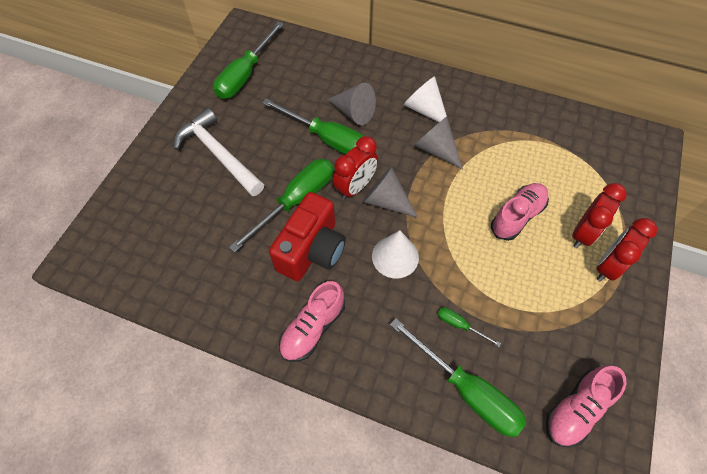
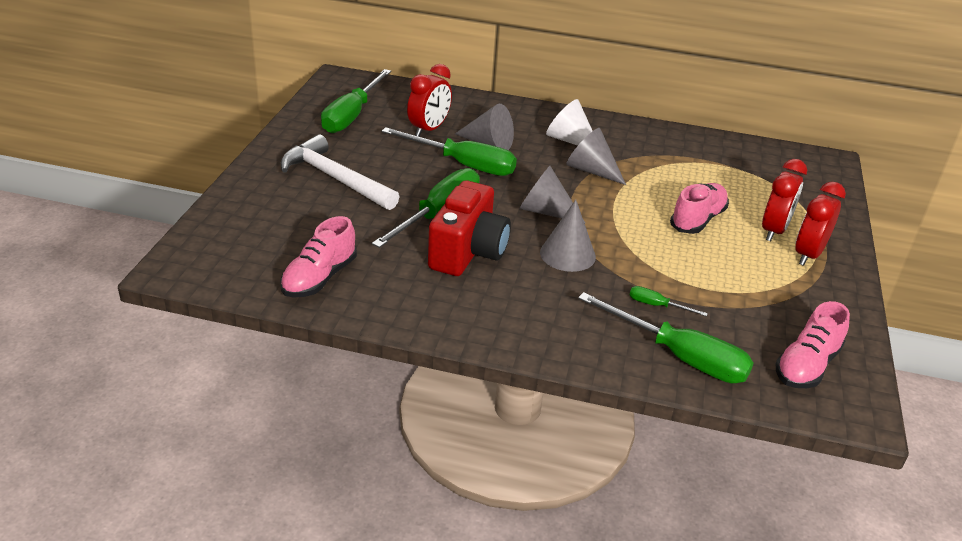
camera: 10 degrees left, 25 degrees down
(313, 328) = (485, 314): pink shoe -> pink shoe (319, 278)
(355, 187) = (506, 201): red clock -> red clock (429, 129)
(395, 256) = (567, 254): white cone -> grey cone

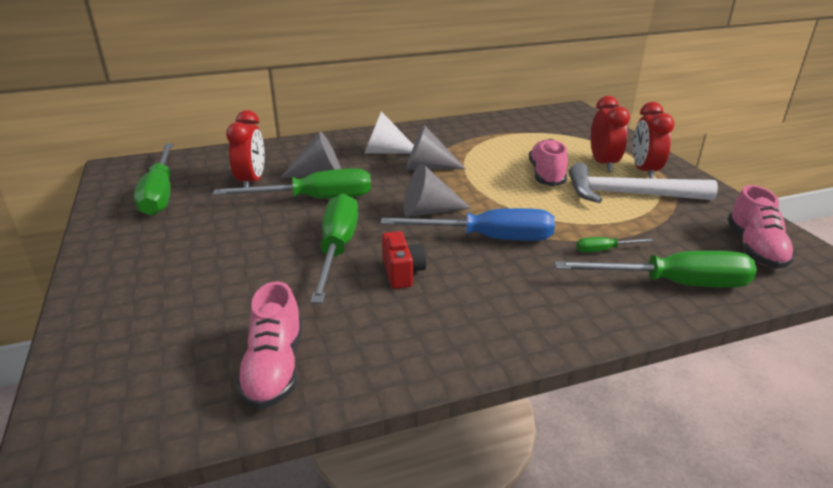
camera: 30 degrees left, 5 degrees down
(335, 178) = (195, 256): white hammer -> white hammer (628, 194)
(468, 252) = (402, 272): red camera -> red camera, size x0.54
(567, 254) = (488, 238): grey cone -> blue screwdriver

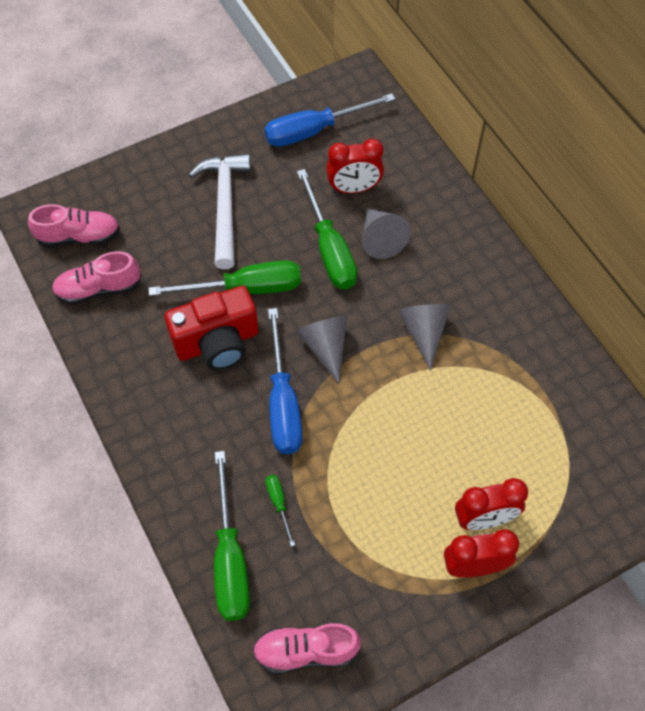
camera: 80 degrees right, 30 degrees up
(160, 194) = (314, 131): green screwdriver -> blue screwdriver
(385, 152) = (455, 284): white cone -> none
(402, 272) = (217, 342): red camera -> red camera, size x1.86
(546, 175) = (435, 454): pink shoe -> pink shoe (79, 236)
(628, 194) = (404, 540): white hammer -> white hammer (225, 206)

